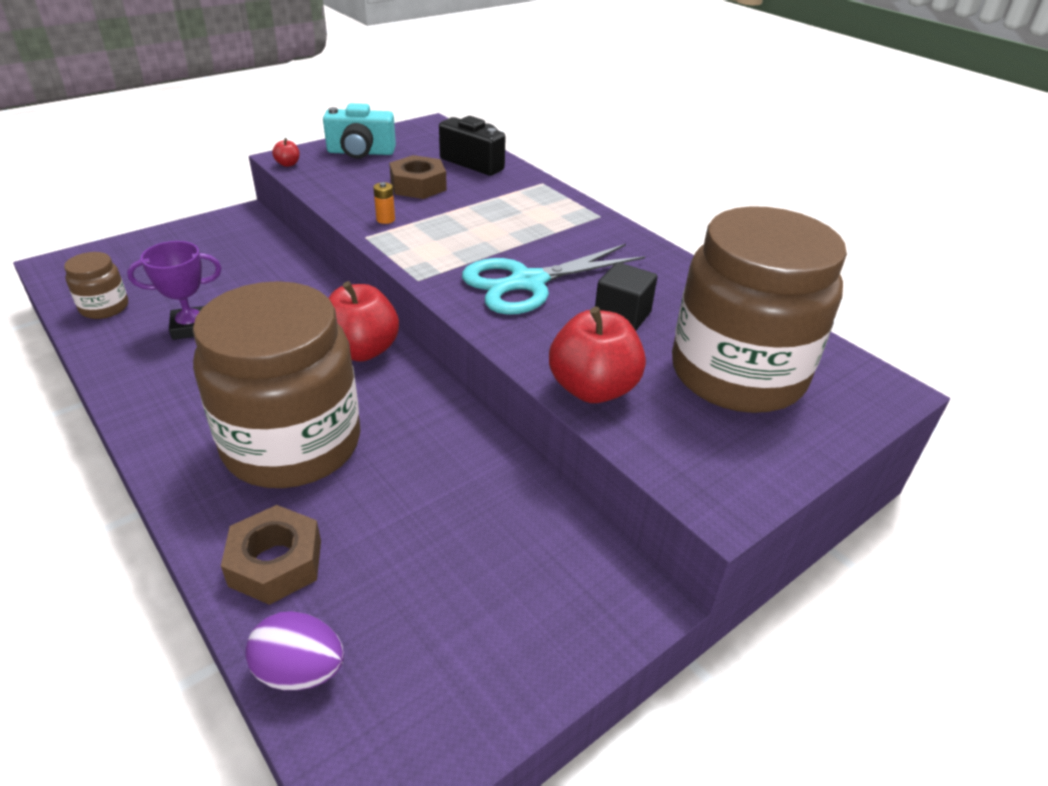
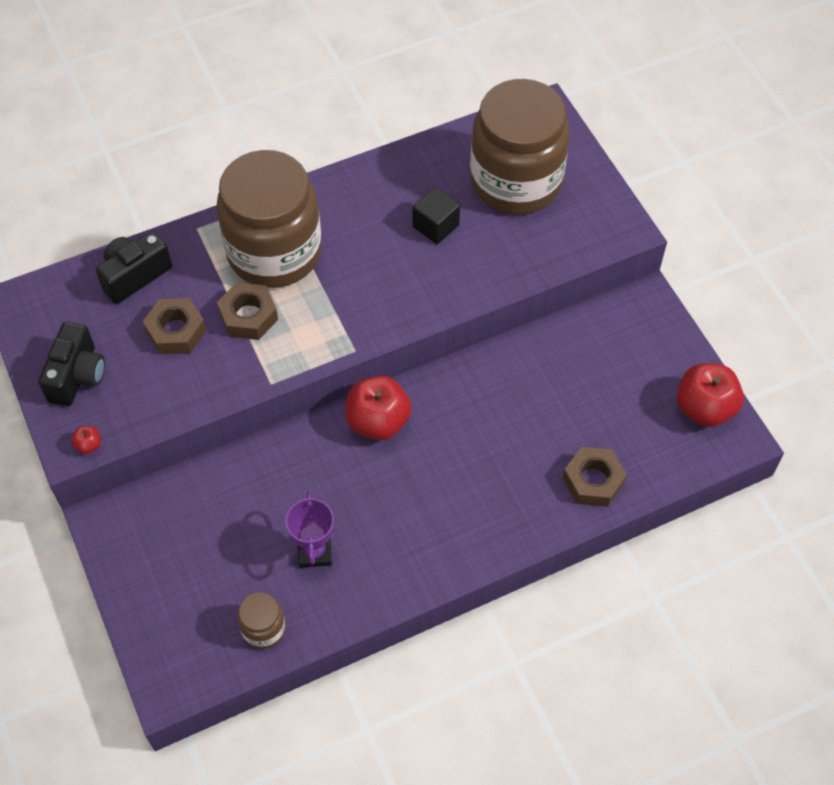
camera: 75 degrees left, 20 degrees up
(292, 444) = (485, 472): brown jar -> brown jar (274, 252)
(300, 671) = (670, 468): purple egg -> none
(361, 152) = (77, 375): turquoise camera -> black camera
(385, 219) = (242, 365): orange battery -> none
(446, 217) = (248, 316): none -> brown nut
(528, 282) = (377, 275): turquoise scissors -> none
(593, 388) = (517, 265): red apple -> red apple (704, 408)

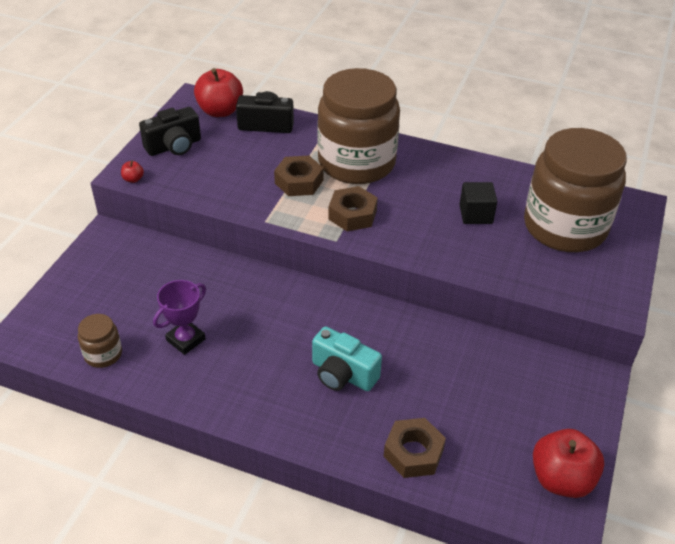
camera: 45 degrees right, 15 degrees down
(176, 331) = (251, 162): brown nut -> brown nut (352, 215)
(378, 421) = (316, 304): red apple -> red apple (220, 111)
(473, 465) = (343, 374): none -> turquoise camera

